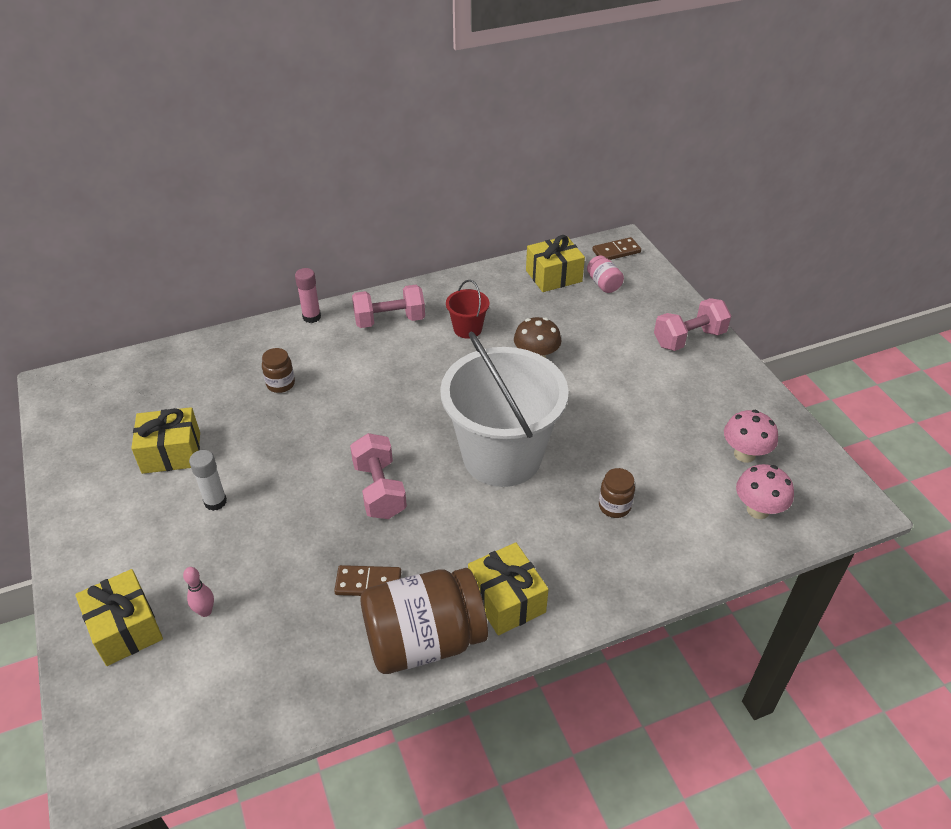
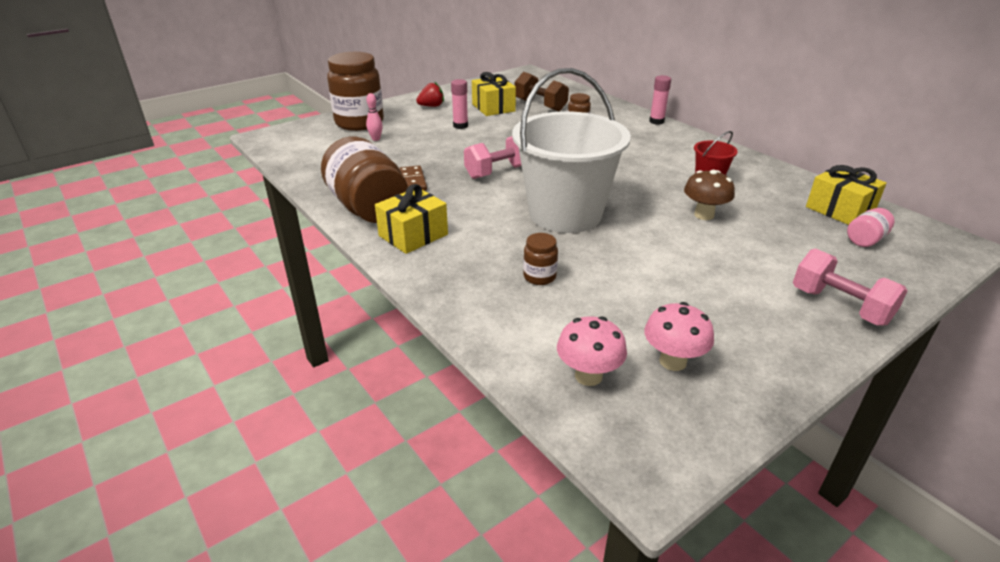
camera: 75 degrees right, 10 degrees down
(116, 524) = (431, 106): none -> red strawberry
(125, 628) = (359, 123): yellow gift -> brown jar
(196, 402) = (540, 105): none -> brown dumbbell
(215, 502) = (460, 126): white glue stick -> pink glue stick
(389, 320) = (683, 147): pink dumbbell -> none
(616, 251) = (937, 242): brown domino -> none

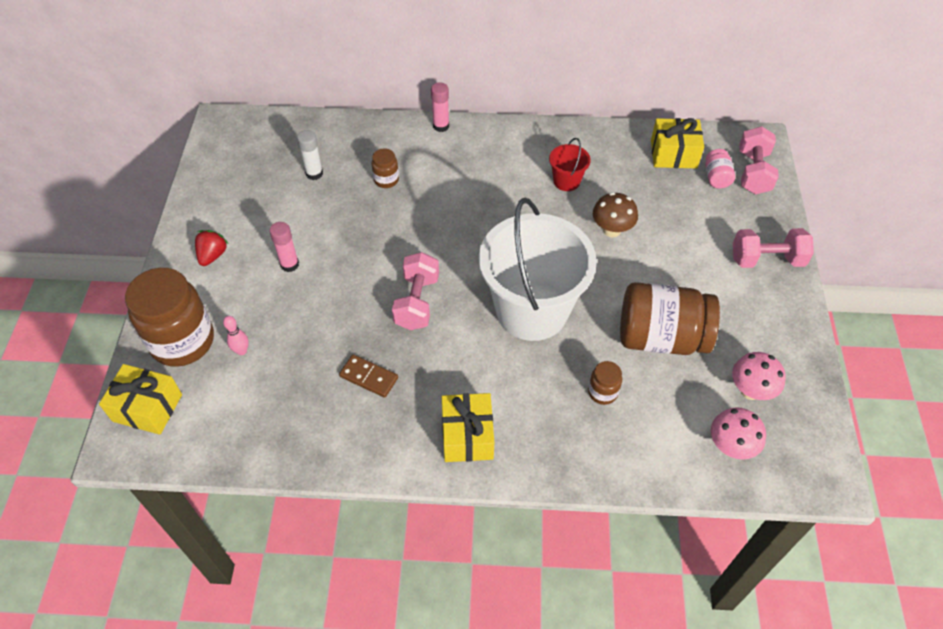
camera: 50 degrees left, 20 degrees up
(368, 208) = (386, 441): brown jar -> brown jar (661, 337)
(493, 107) = (277, 211): yellow gift -> yellow gift (147, 408)
(540, 105) = (314, 173): brown dumbbell -> white glue stick
(917, 256) = (753, 172): none -> pink dumbbell

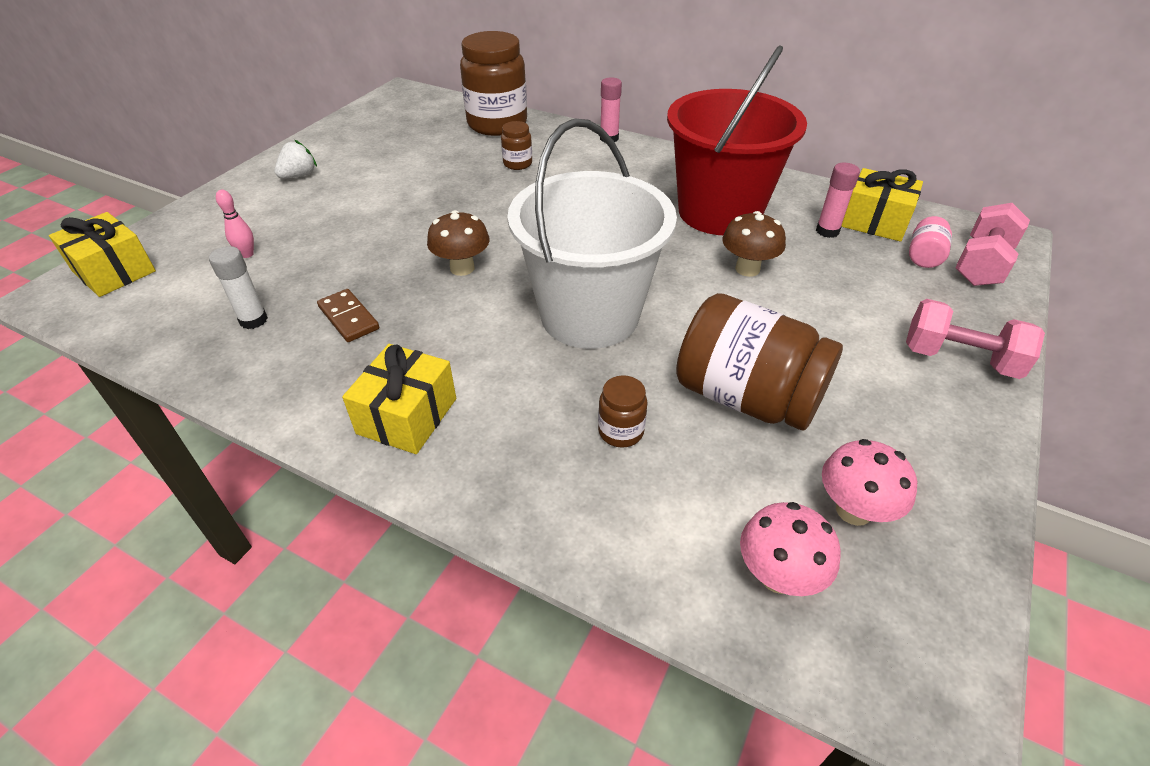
camera: 25 degrees right, 10 degrees down
(182, 341) = (203, 230): brown jar -> brown jar (497, 124)
(213, 255) = (299, 176): red strawberry -> white strawberry
(289, 264) = (362, 201): pink glue stick -> pink glue stick (827, 231)
(314, 173) = (451, 143): white glue stick -> white glue stick (253, 320)
(417, 302) = (462, 268): pink dumbbell -> brown mushroom
(566, 181) = (719, 212): red bucket -> red bucket, size x2.42

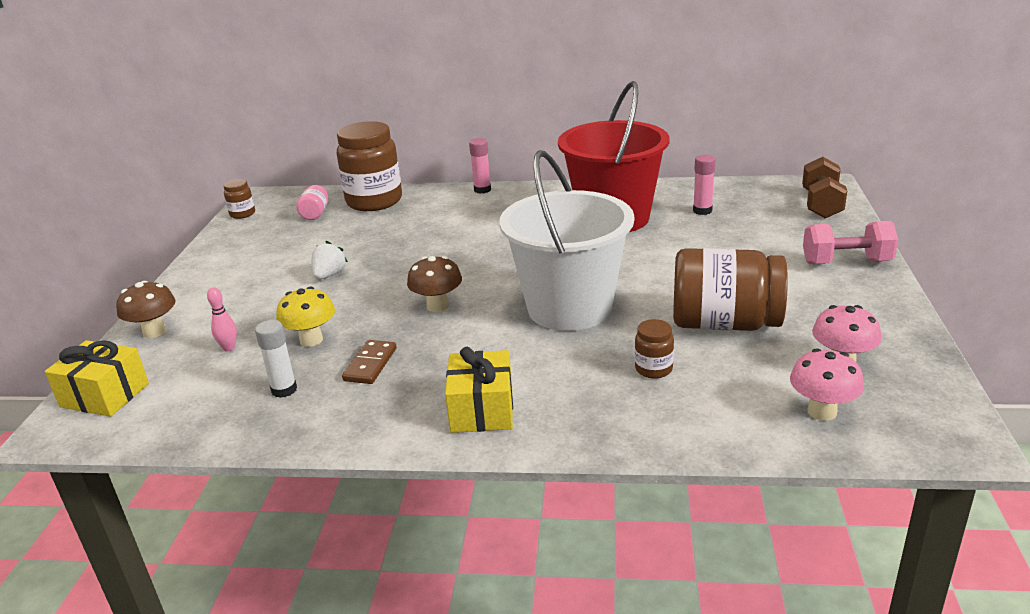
camera: 20 degrees left, 15 degrees down
(299, 176) = (220, 281): white strawberry -> white strawberry (329, 275)
(320, 269) = (311, 340): none -> yellow mushroom
(348, 318) = (370, 364): brown domino -> brown domino turned 75 degrees clockwise
(517, 164) = (419, 225): brown jar -> brown jar (242, 214)
(747, 269) = (663, 248): brown mushroom -> brown mushroom (154, 332)
(875, 221) = (731, 196): yellow gift -> none
(924, 256) = (780, 209): pink jar -> pink jar (315, 214)
(982, 265) = (821, 204): pink dumbbell -> brown dumbbell

